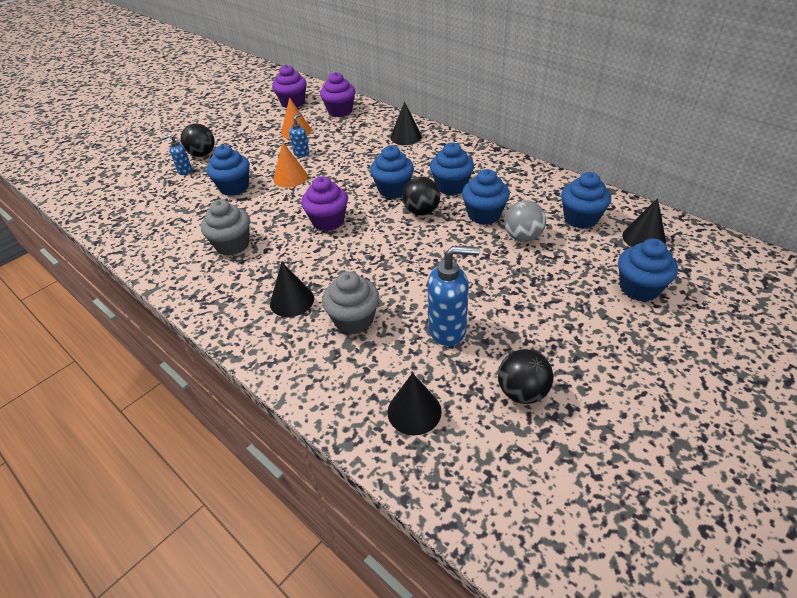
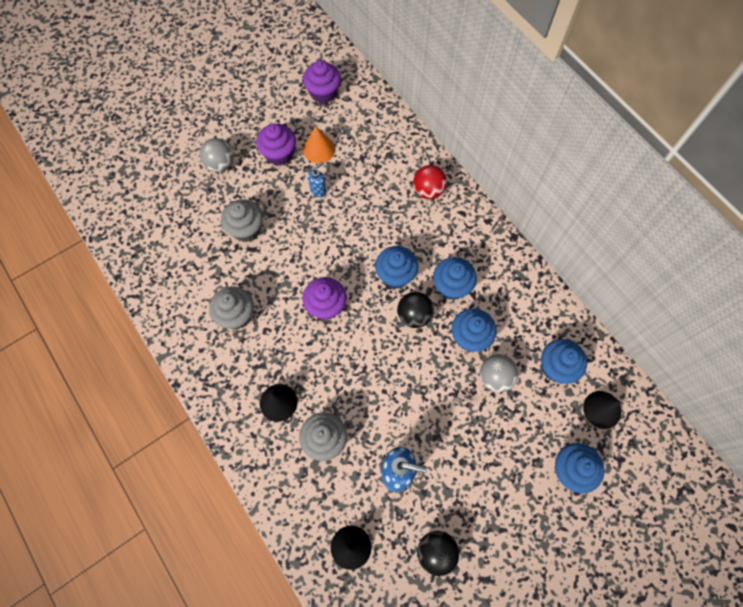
camera: 10 degrees right, 25 degrees up
(185, 171) = (201, 189): blue soap dispenser -> none
(202, 154) = (220, 164): black ball -> grey ball
(234, 187) = (246, 229): blue cupcake -> grey cupcake
(290, 178) = (301, 228): orange cone -> none
(340, 111) = (370, 123): purple cupcake -> purple cupcake (279, 154)
(406, 137) = (428, 190): black cone -> red ball

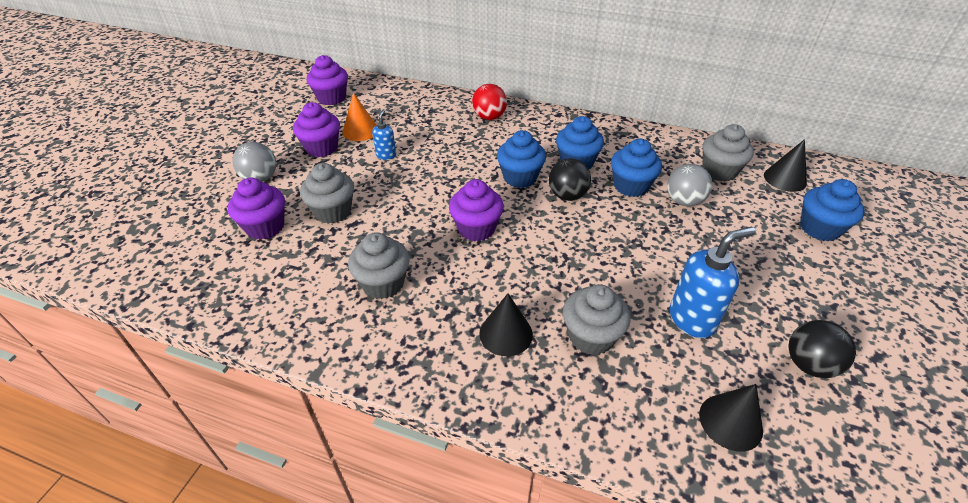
camera: 35 degrees left, 25 degrees down
(197, 217) = (265, 227): none -> purple cupcake
(556, 367) = (719, 171): blue cupcake -> grey cupcake

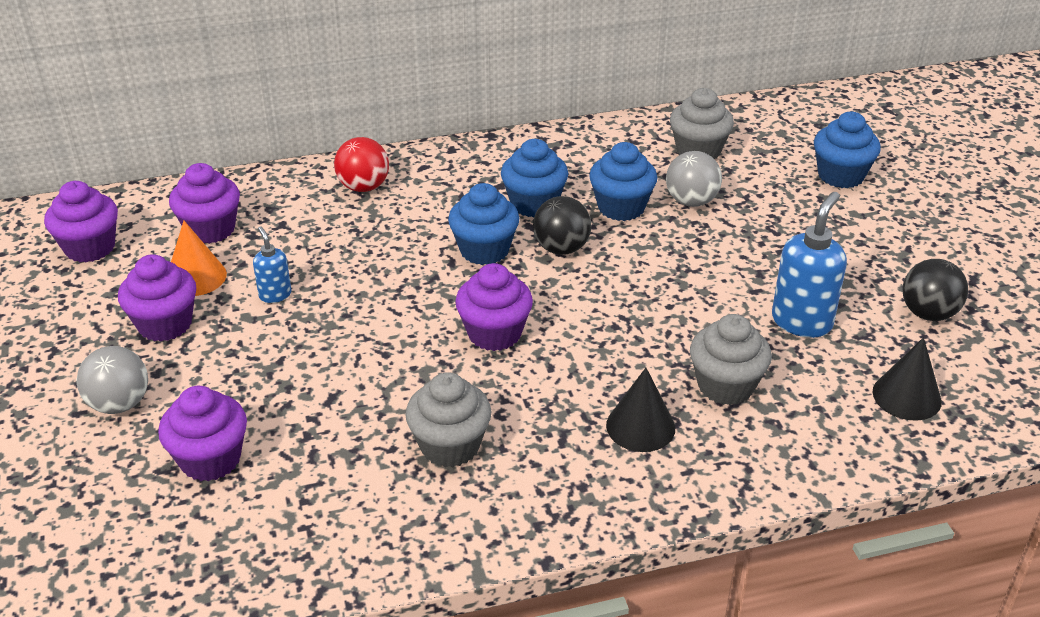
camera: 35 degrees left, 5 degrees down
(333, 212) = (285, 397): grey cupcake -> none
(392, 110) = (210, 229): none -> purple cupcake
(785, 179) = (769, 133): black cone -> none

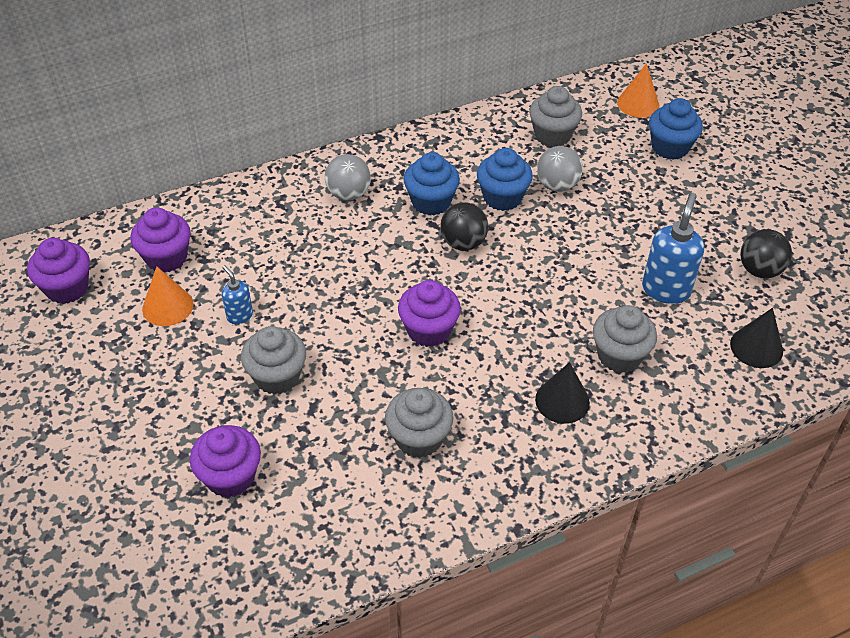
camera: 10 degrees left, 10 degrees up
(119, 404) = (140, 436): grey ball -> grey ball (348, 194)
(165, 324) = (155, 355): purple cupcake -> none
(299, 361) = (277, 377): none -> grey cupcake
(363, 187) = (285, 201): red ball -> none
(484, 250) = (401, 252): blue cupcake -> none
(811, 129) = (638, 104): none -> orange cone

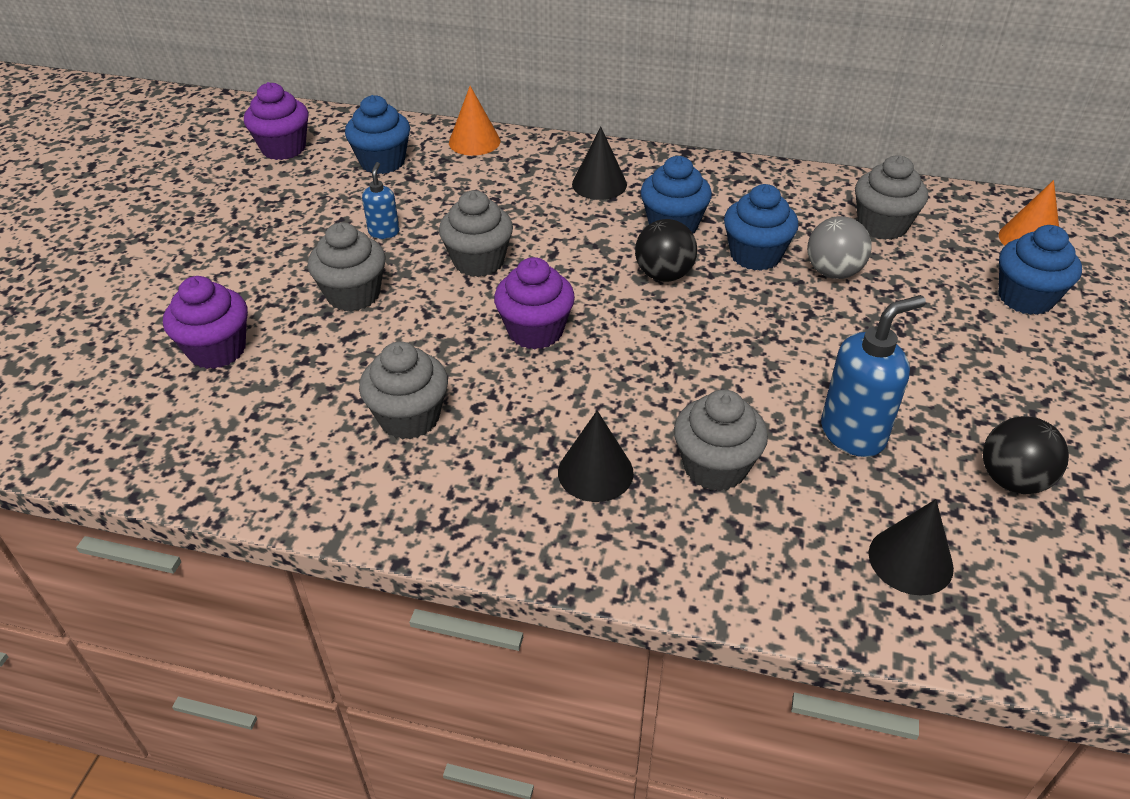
camera: 40 degrees right, 5 degrees down
(166, 258) = (382, 162): purple cupcake -> blue cupcake
(167, 306) = (338, 197): orange cone -> orange cone (474, 141)
(334, 301) = (478, 261): none -> grey cupcake
(348, 194) = (599, 184): grey ball -> black cone

